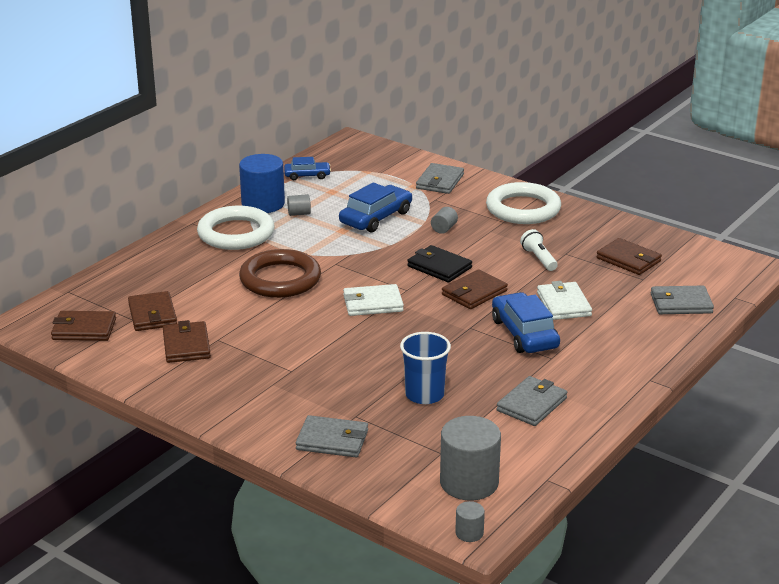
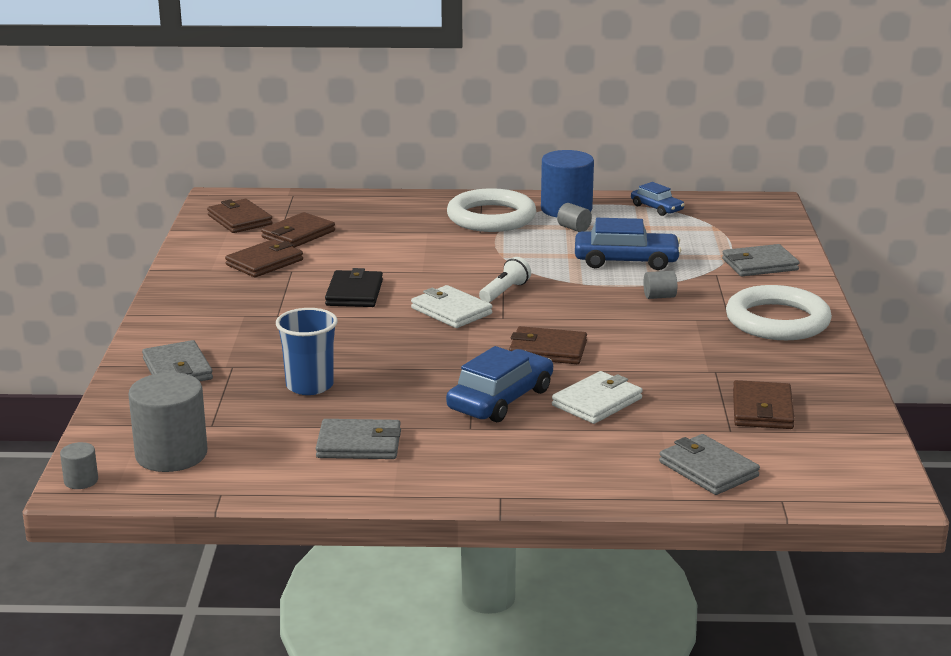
camera: 55 degrees right, 5 degrees down
(280, 279) = (435, 260): brown ring -> none
(439, 267) = (574, 318): black wallet -> black wallet (354, 293)
(539, 259) = (677, 361): white flashlight -> white flashlight (504, 292)

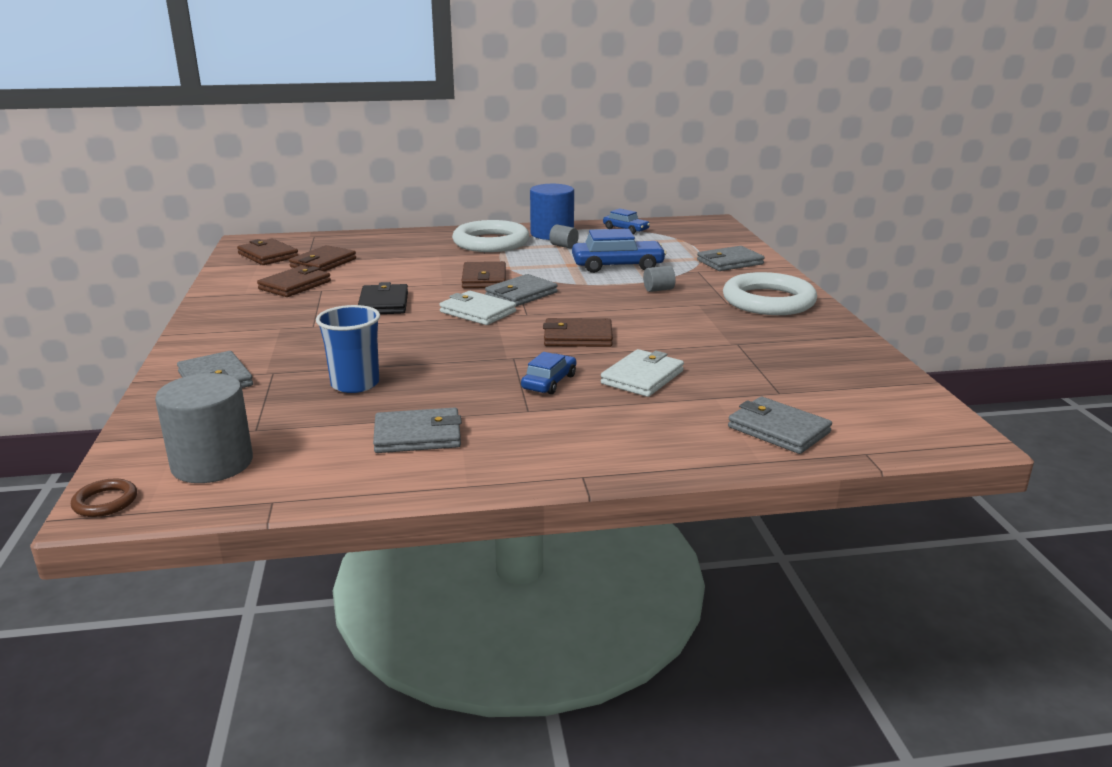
camera: 10 degrees left, 0 degrees up
(81, 481) = (105, 502): grey cylinder -> brown ring
(500, 399) = (549, 382): blue car -> blue car, size x0.59
(504, 292) = (521, 294): white flashlight -> grey wallet
(762, 410) = (798, 372): brown wallet -> brown wallet (484, 279)

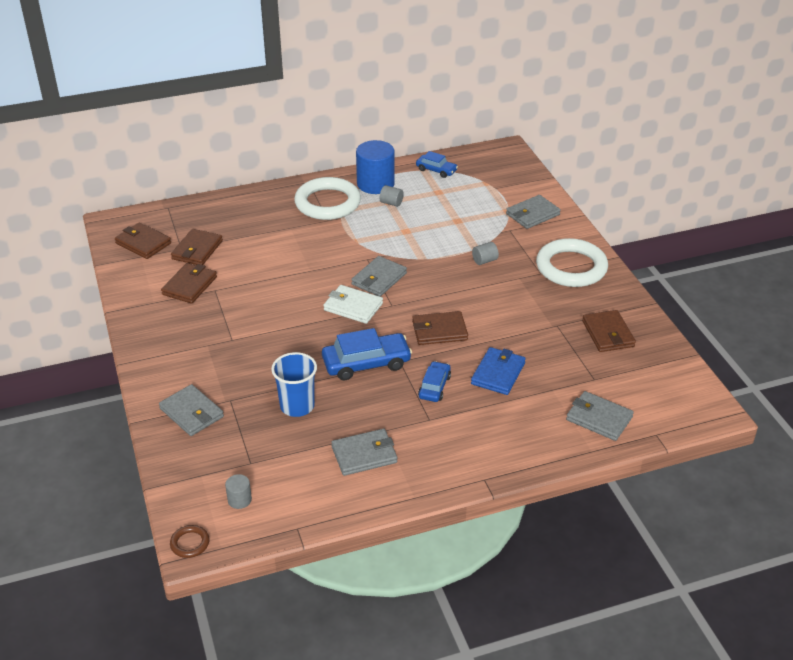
camera: 10 degrees left, 15 degrees up
(212, 464) = (239, 500): grey cylinder -> grey cylinder, size x0.46
(383, 303) = (274, 303): black wallet -> none
(484, 279) = (342, 260): brown wallet -> brown wallet (608, 334)
(617, 266) = (444, 229): blue car -> blue car (366, 363)
(642, 377) = (498, 373): white wallet -> blue wallet

